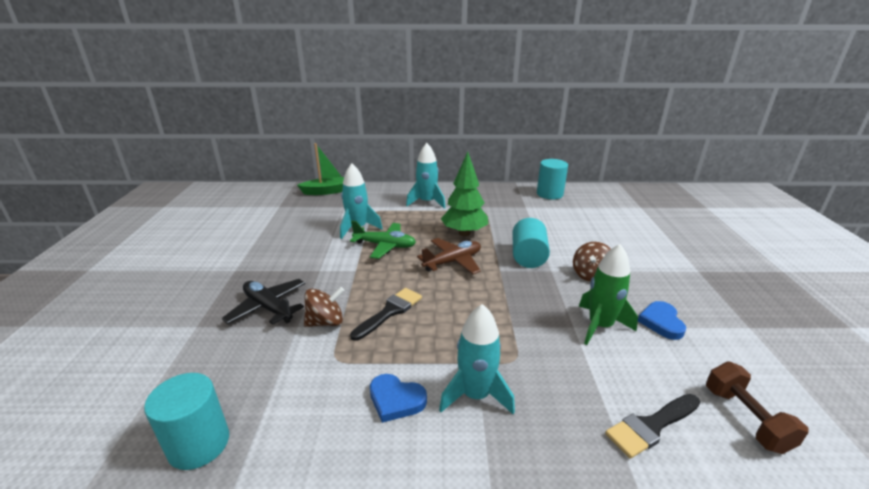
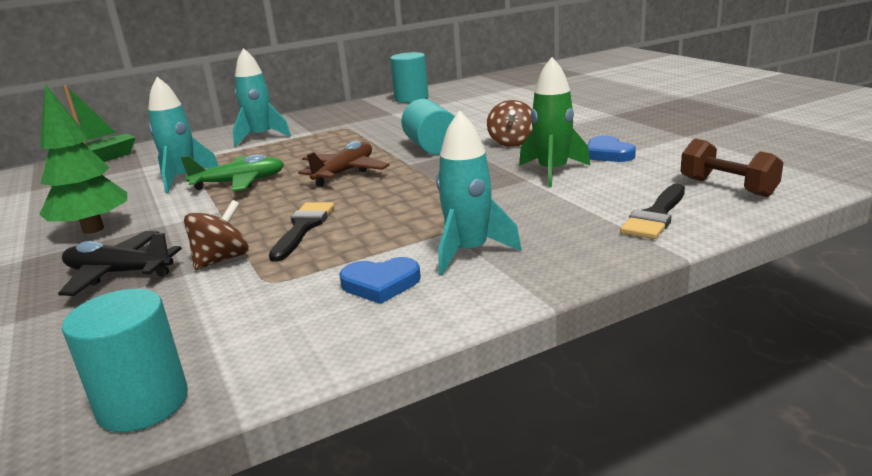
camera: 25 degrees left, 5 degrees down
(464, 233) = (336, 149): green tree -> green tree (93, 229)

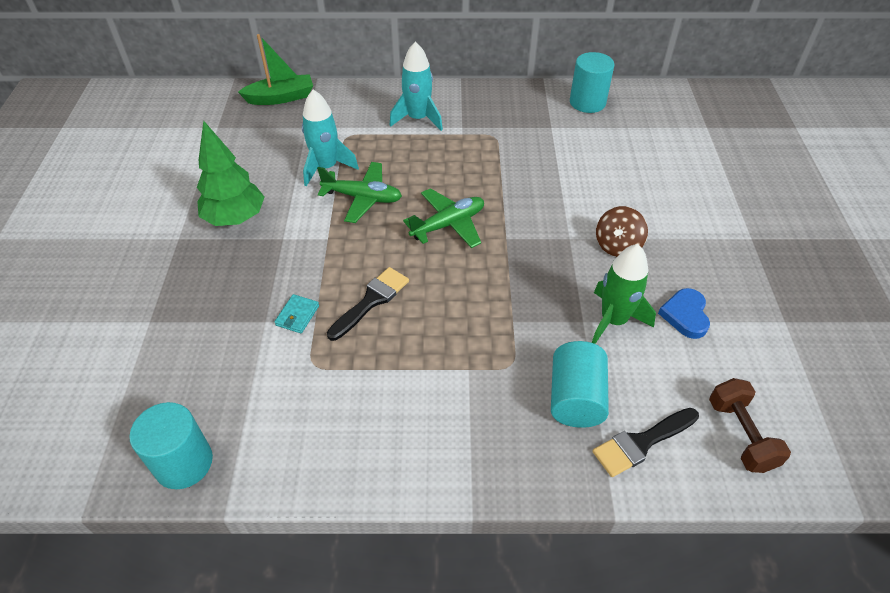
camera: 25 degrees right, 25 degrees up
(119, 273) = (228, 295): black plane -> none
(222, 259) = (297, 315): brown spinning top -> turquoise wallet
(344, 172) = (448, 224): brown plane -> green plane
(380, 284) = (380, 414): blue heart -> none
(431, 147) = (544, 216): turquoise cylinder -> turquoise cylinder (575, 398)
(469, 252) = (464, 408): turquoise rocket -> none

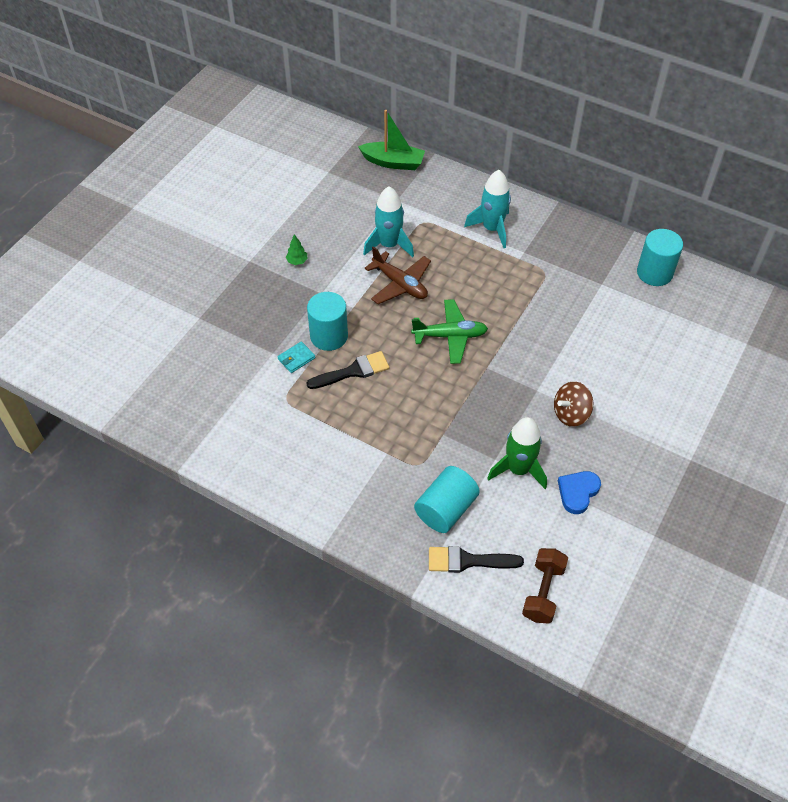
camera: 30 degrees right, 5 degrees up
(184, 463) = (172, 425): turquoise cylinder -> turquoise cylinder (329, 336)
(235, 218) = (297, 261): green tree -> green tree, size x0.40
(362, 198) = (400, 284): green plane -> brown plane

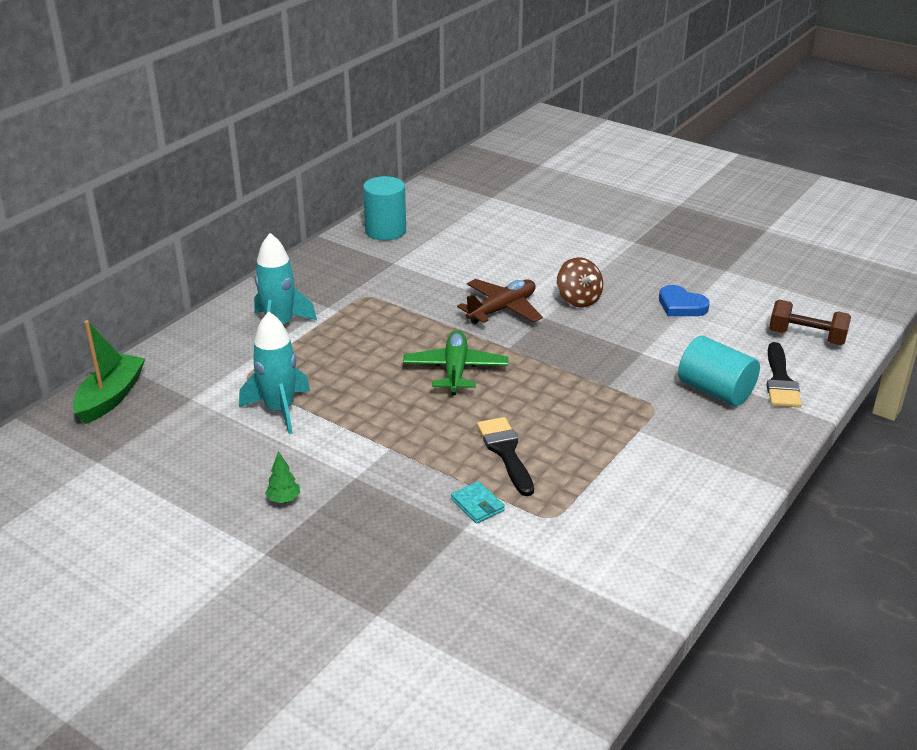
camera: 85 degrees left, 20 degrees down
(329, 336) = (439, 472): turquoise cylinder -> none
(400, 284) = (357, 404): brown plane -> brown plane (502, 309)
(518, 469) = (655, 338): green rocket -> none

